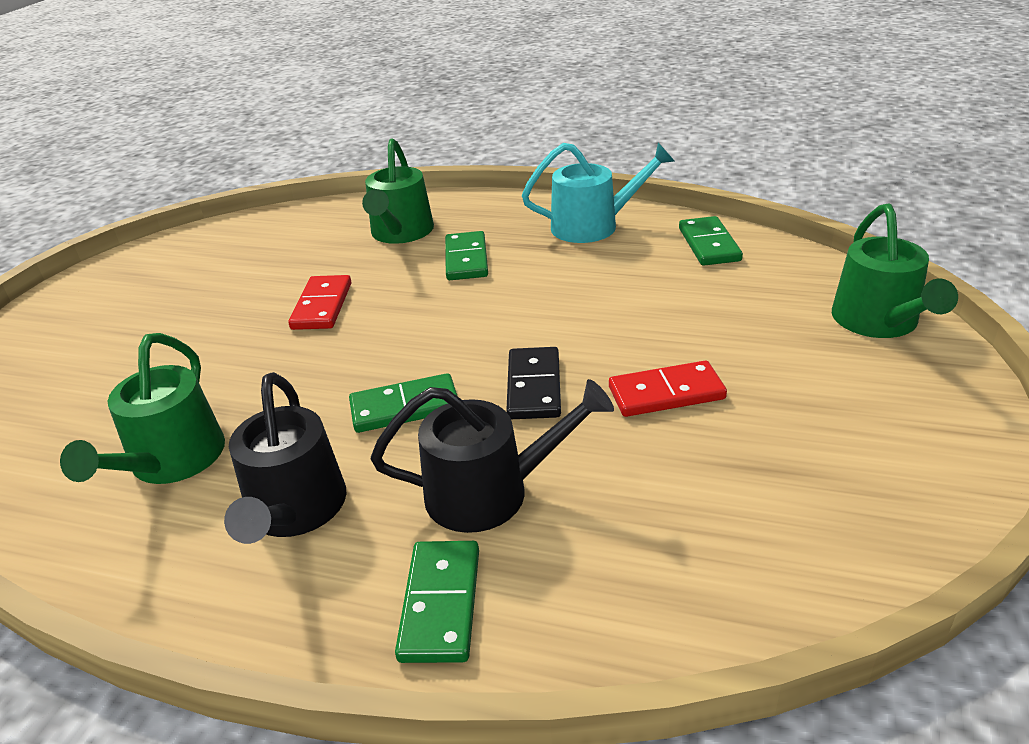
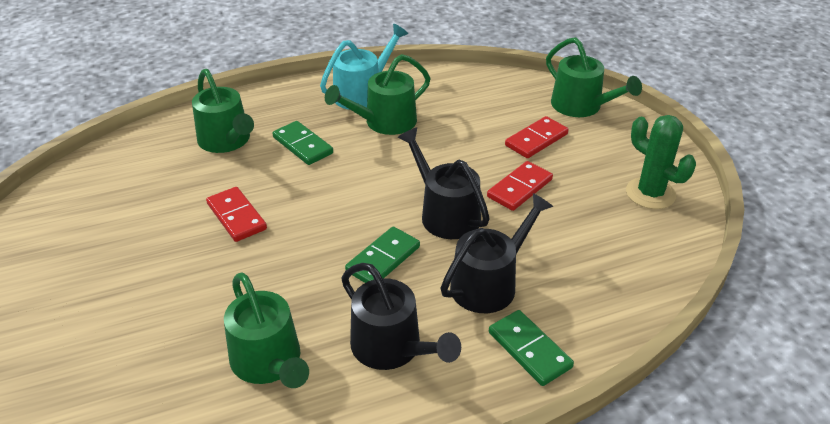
camera: 40 degrees left, 5 degrees up
(534, 387) = (445, 214): black domino -> black watering can
(582, 262) = (385, 122): none -> green watering can
(708, 244) = (448, 85): green domino -> none
(759, 342) = (536, 140): none -> red domino
(869, 478) = (650, 193): none -> green cactus

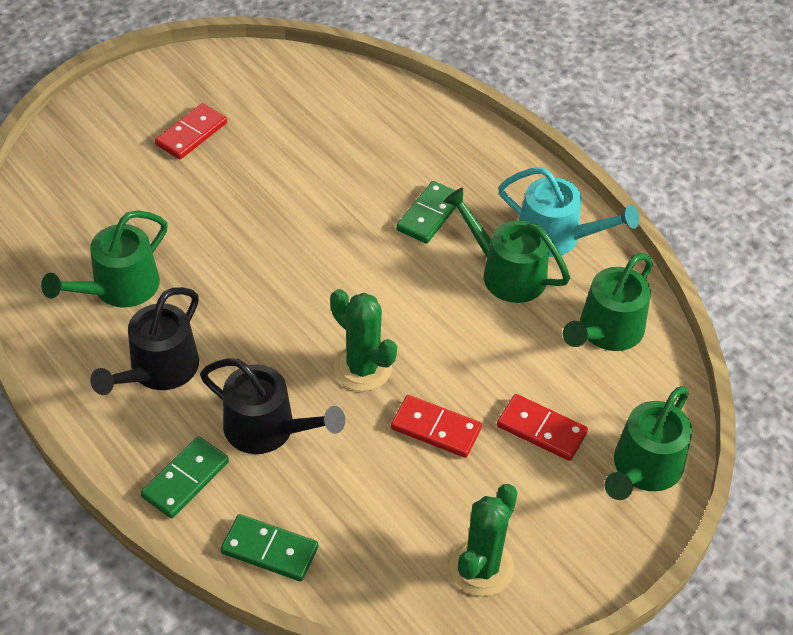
camera: 70 degrees right, 10 degrees up
(226, 141) = (409, 152): green watering can -> green watering can (606, 331)
(237, 216) = (294, 202): red domino -> red domino (191, 134)
(383, 259) = (273, 333): green domino -> green domino (269, 550)
(445, 214) = (362, 368): black watering can -> green cactus

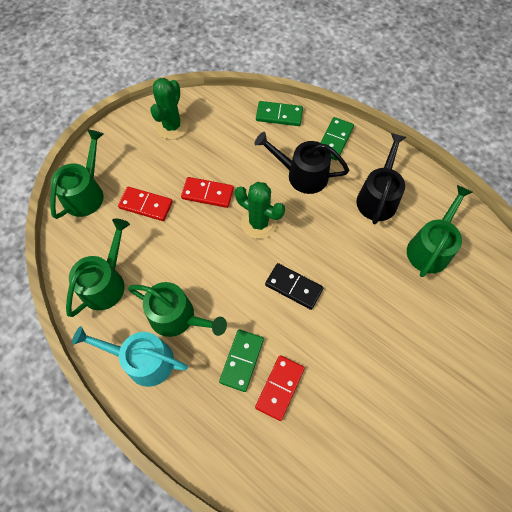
camera: 170 degrees right, 15 degrees up
(191, 134) = (452, 405): red domino -> red domino (279, 387)
(337, 277) = (293, 287): none -> black domino

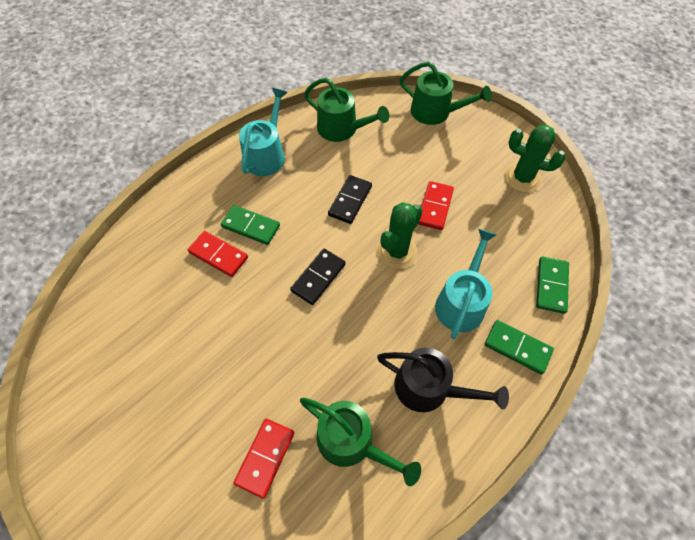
camera: 95 degrees right, 5 degrees down
(146, 205) = (421, 156): red domino -> red domino (265, 457)
(177, 317) = (301, 179): green watering can -> none
(204, 266) = (350, 201): none -> black domino
(302, 175) = (461, 302): black watering can -> turquoise watering can

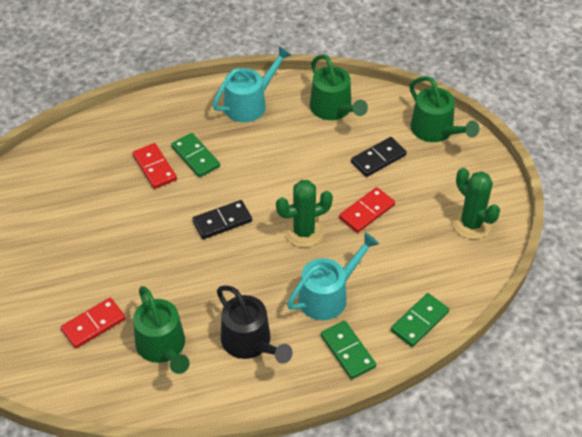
camera: 30 degrees right, 10 degrees down
(350, 201) = (294, 173): black domino -> black domino (378, 159)

